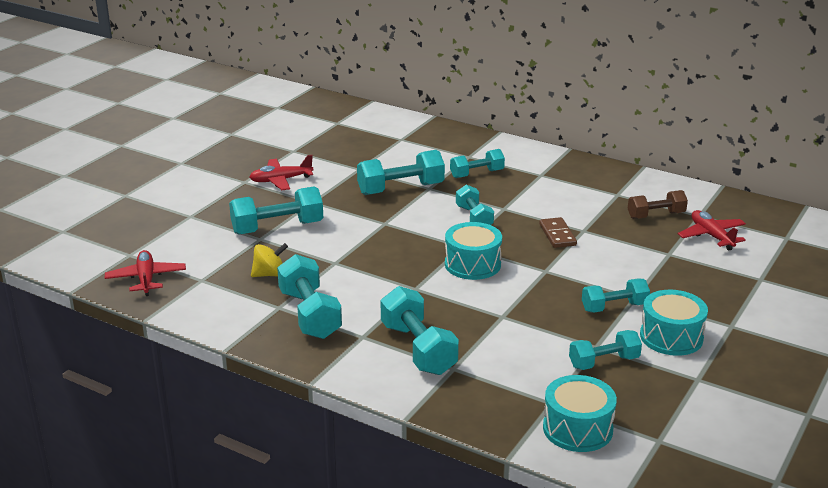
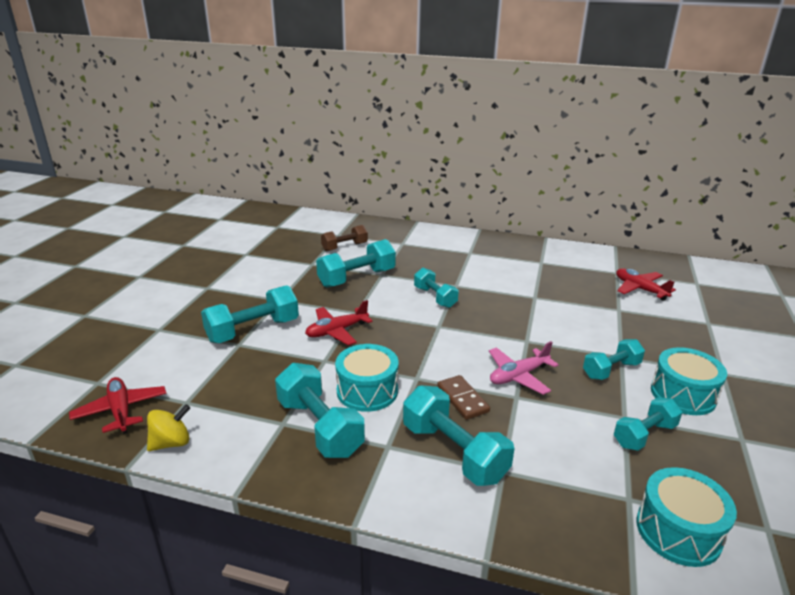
camera: 15 degrees left, 0 degrees up
(269, 274) = (260, 384): yellow spinning top -> yellow spinning top (171, 443)
(281, 180) = (242, 282): red plane -> red plane (336, 331)
(472, 264) = (458, 344): turquoise drum -> turquoise drum (367, 391)
(477, 174) = (416, 257): turquoise dumbbell -> none
(516, 300) = (518, 376): none -> pink plane
(557, 235) = (516, 304): brown domino -> brown domino (462, 399)
(656, 215) = (584, 276): brown dumbbell -> brown dumbbell (344, 247)

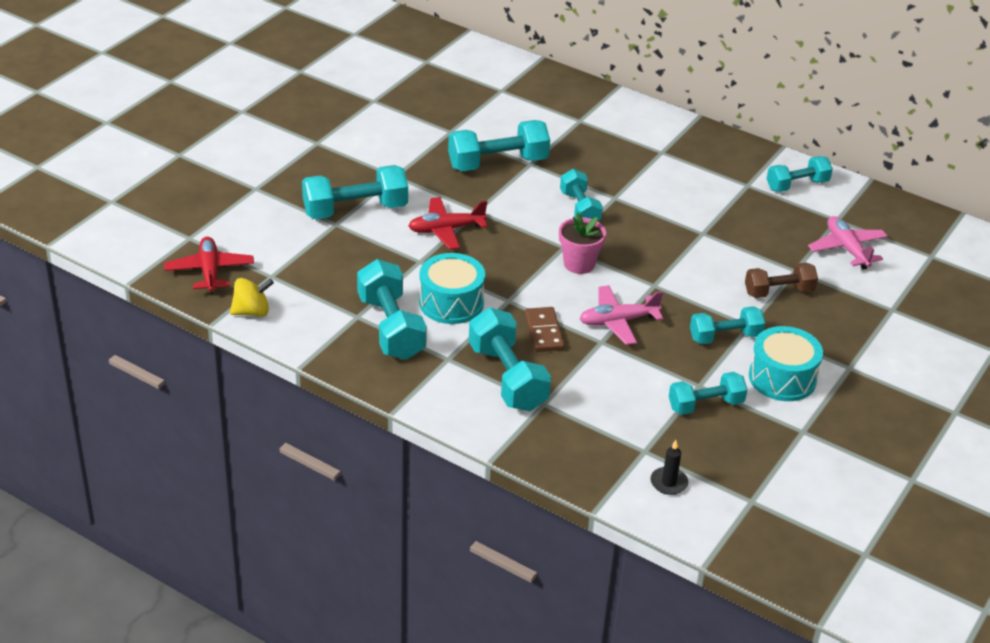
camera: 15 degrees right, 10 degrees up
(344, 247) = (502, 112): brown dumbbell -> brown dumbbell (778, 292)
(458, 336) = (579, 264): none -> pink flower pot
(573, 257) = (797, 185): none -> turquoise dumbbell
(640, 289) = (847, 249): red plane -> pink plane
(678, 531) = (668, 483): turquoise drum -> black candle

